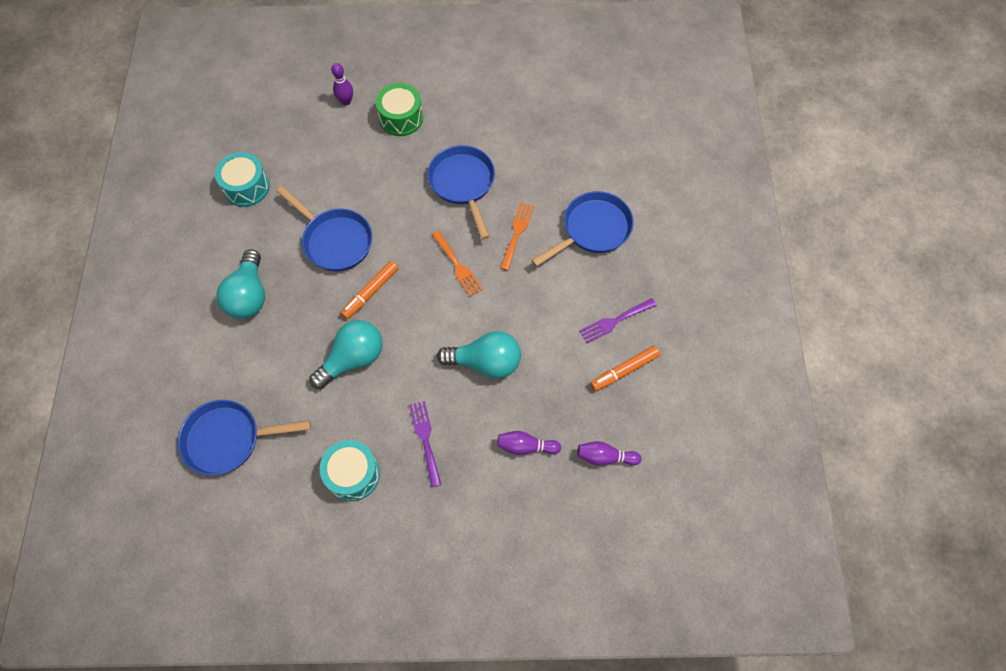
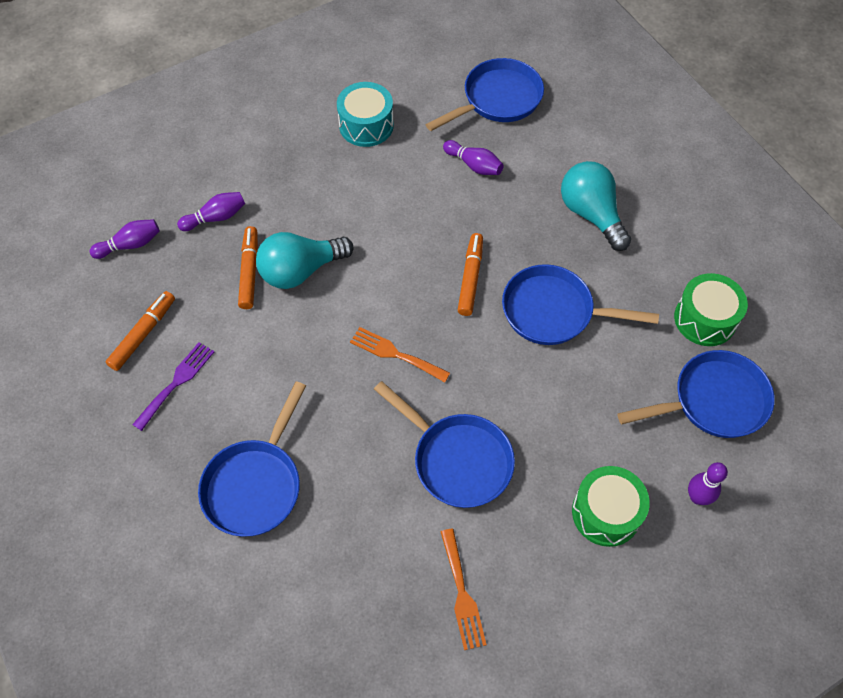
camera: 150 degrees right, 5 degrees down
(246, 187) = (705, 319): turquoise drum -> green drum
(290, 141) = (713, 401): none -> blue pan
(297, 384) = (474, 165): none -> purple bowling pin
(353, 359) = (438, 210): turquoise light bulb -> none
(425, 439) = (318, 179): purple fork -> none
(517, 233) = (349, 430): orange fork -> orange fork (462, 594)
(523, 382) = (249, 271): none -> orange marker

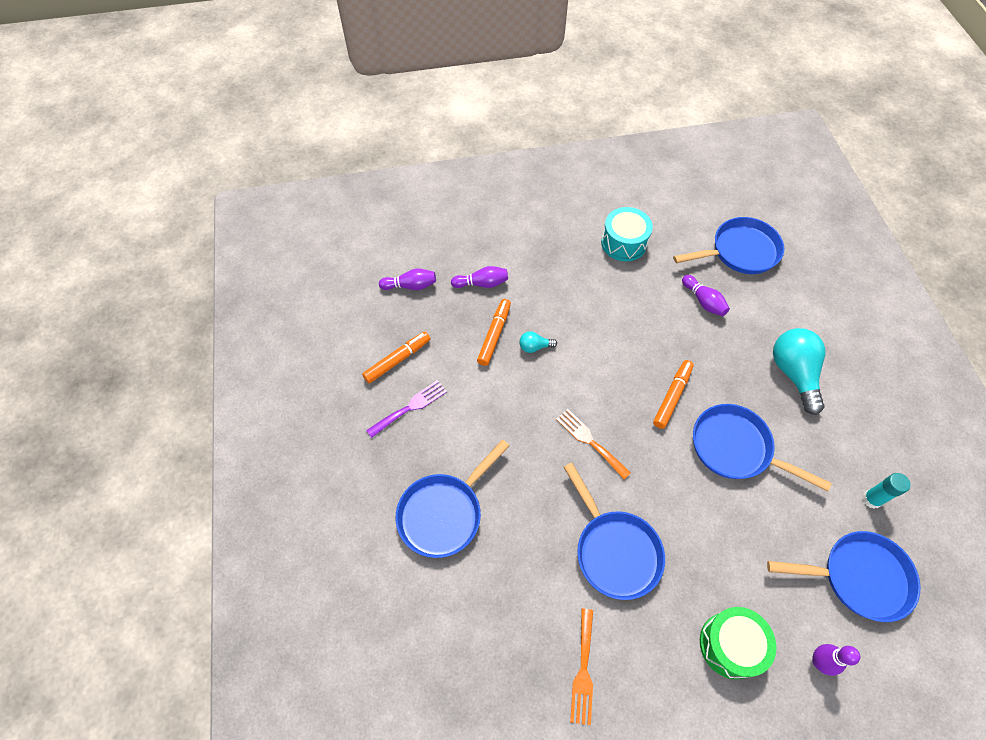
camera: 20 degrees right, 0 degrees up
(300, 271) = (534, 347): turquoise light bulb -> turquoise light bulb, size x0.46
(705, 319) = (871, 499): green drum -> turquoise glue stick

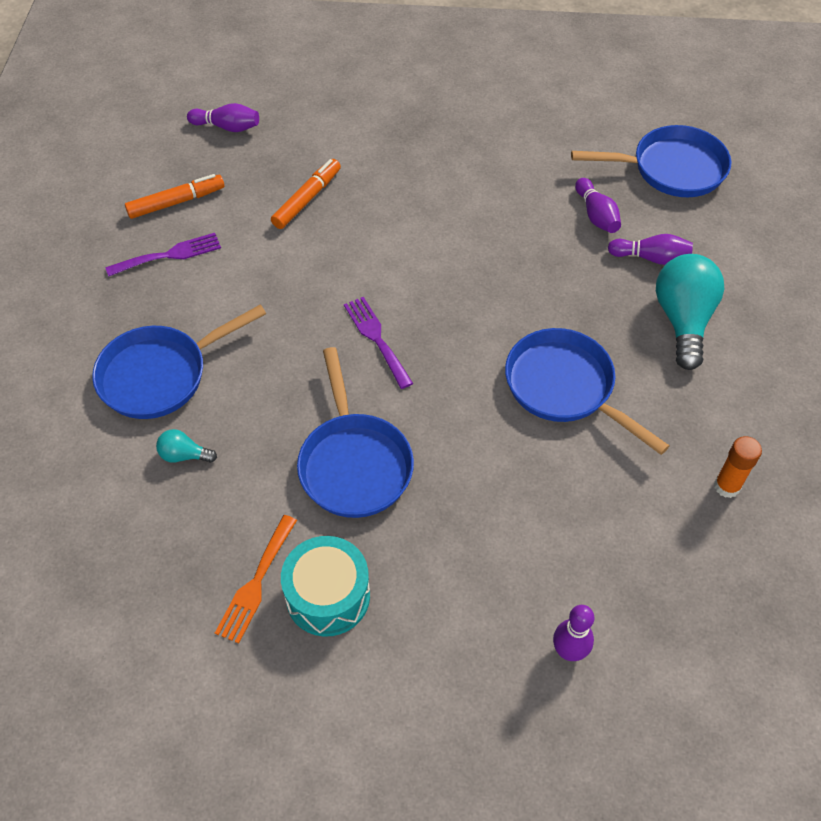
camera: 15 degrees right, 5 degrees down
(482, 283) = (316, 141): purple bowling pin -> purple bowling pin (651, 258)
(534, 347) = (352, 222): turquoise light bulb -> turquoise light bulb (184, 455)
(590, 441) = (376, 338): orange fork -> purple fork
(624, 243) = (519, 131): turquoise drum -> turquoise drum (328, 596)
(672, 396) = (506, 312): orange marker -> none
(730, 645) = (458, 603): green drum -> none
(858, 577) = (667, 570): blue pan -> none
(871, 499) = (727, 486): turquoise glue stick -> orange glue stick

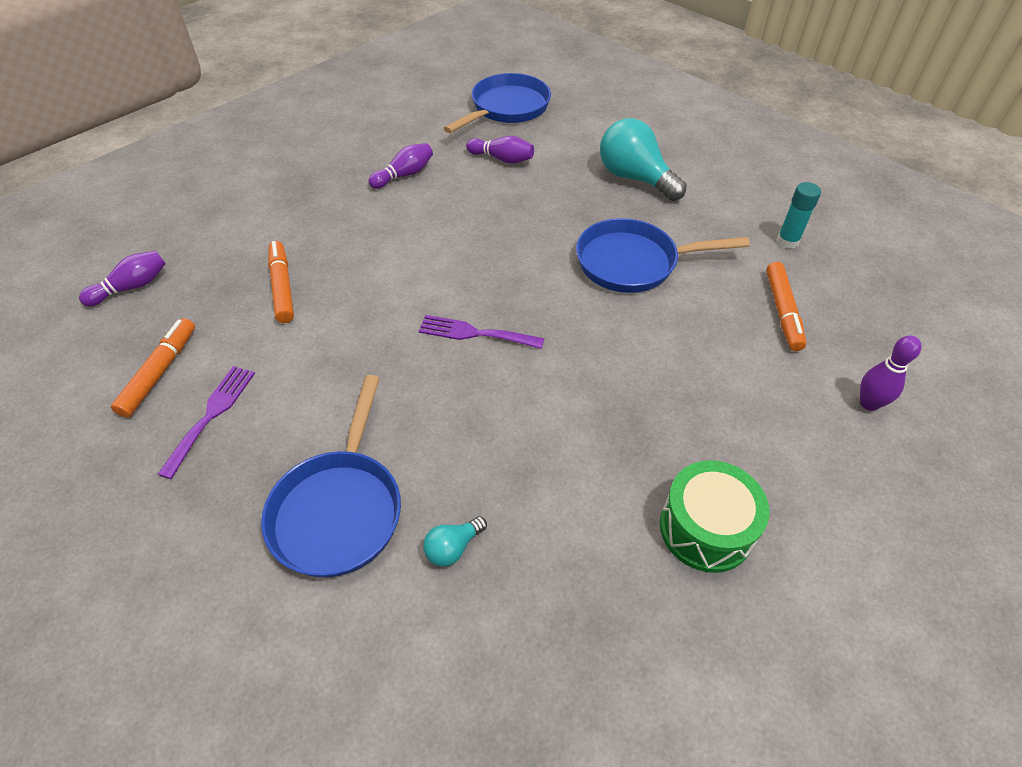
camera: 50 degrees left, 5 degrees down
(256, 583) = (649, 578): orange fork -> none
(328, 596) = (706, 528): turquoise drum -> green drum
(354, 463) = (584, 424): blue pan -> none
(620, 530) = (782, 311): none -> orange marker
(651, 258) = (568, 159): purple bowling pin -> purple bowling pin (404, 175)
(727, 486) = (787, 241): orange glue stick -> turquoise glue stick

